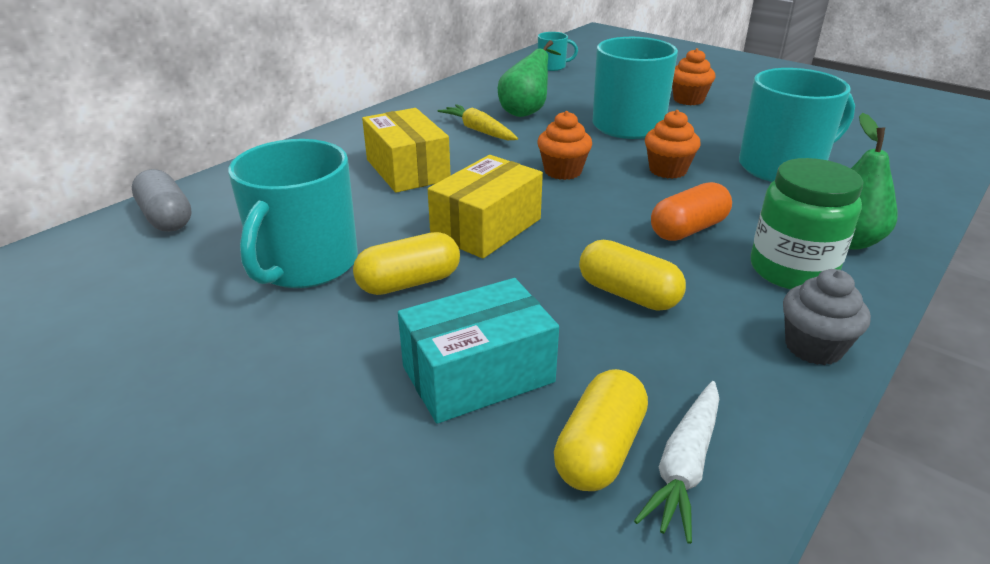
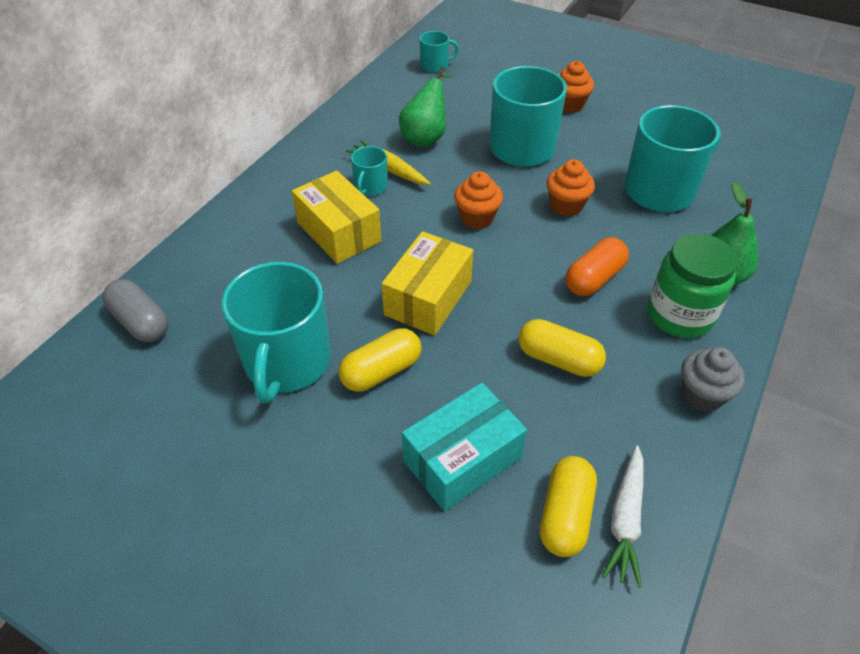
camera: 10 degrees left, 15 degrees up
(454, 141) = (370, 187): none -> turquoise mug

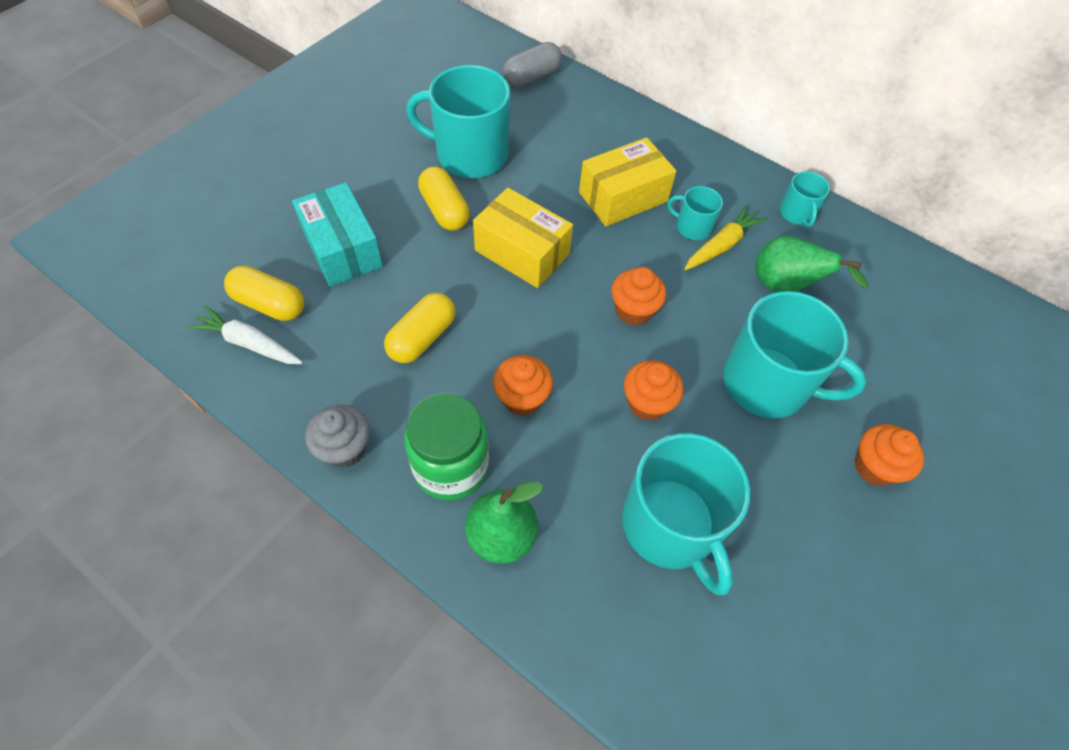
camera: 95 degrees right, 10 degrees up
(435, 66) = (955, 320): turquoise mug -> turquoise mug (797, 213)
(594, 278) = (522, 398): orange capsule -> orange cupcake

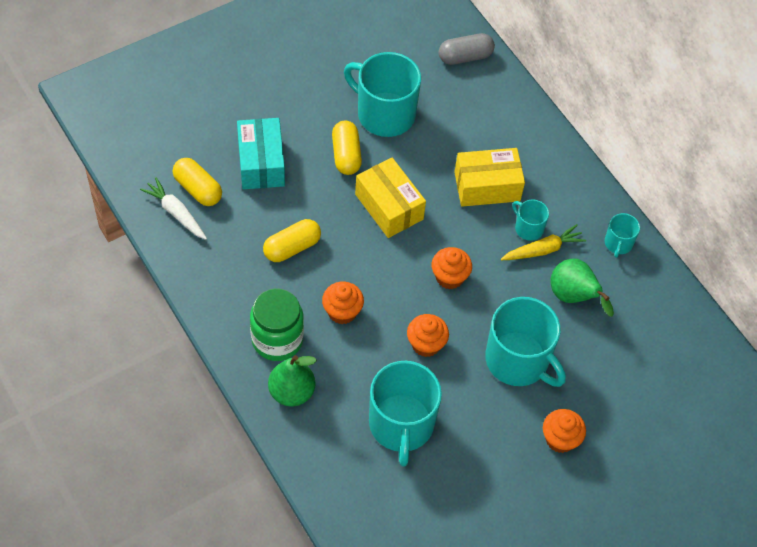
camera: 20 degrees right, 0 degrees up
(344, 448) = (214, 304): grey cupcake -> none

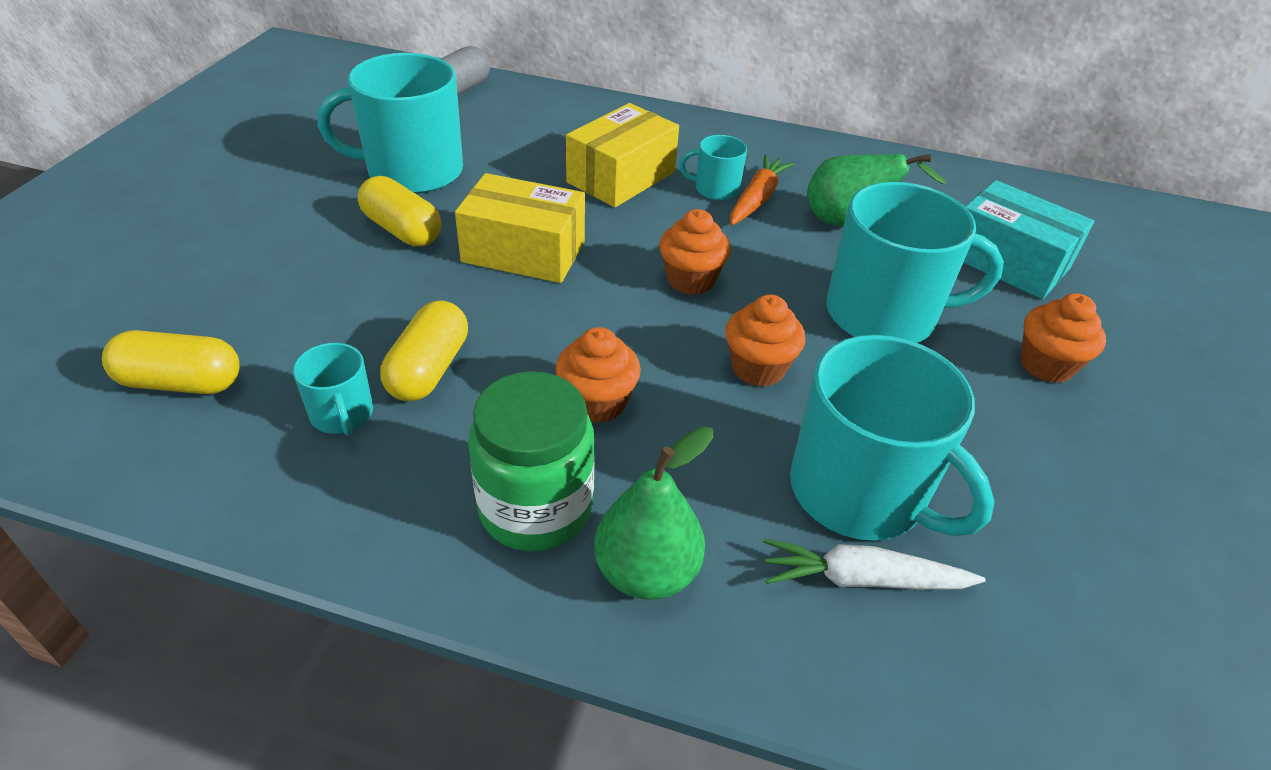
camera: 40 degrees left, 15 degrees down
(176, 213) = (162, 437): white carrot -> white carrot (863, 579)
(261, 163) = (273, 297): turquoise box -> turquoise box (1007, 261)
(543, 250) = (757, 199): yellow carrot -> orange carrot
(618, 243) = (820, 157): turquoise mug -> turquoise mug (342, 414)

